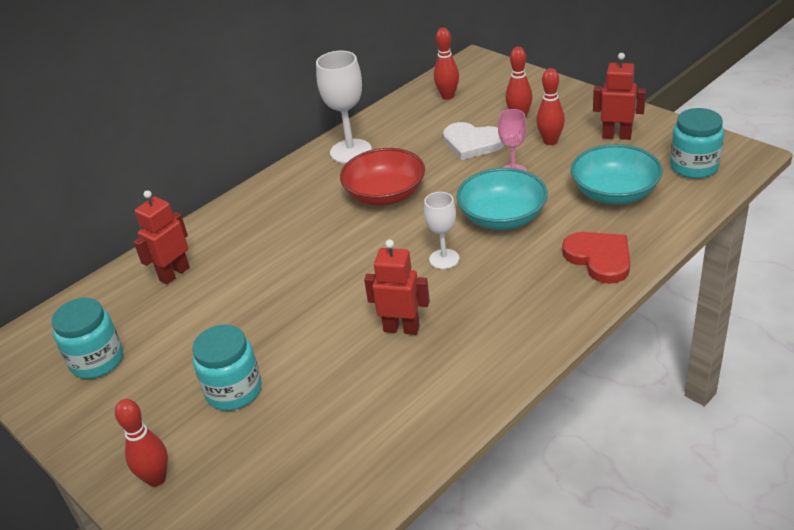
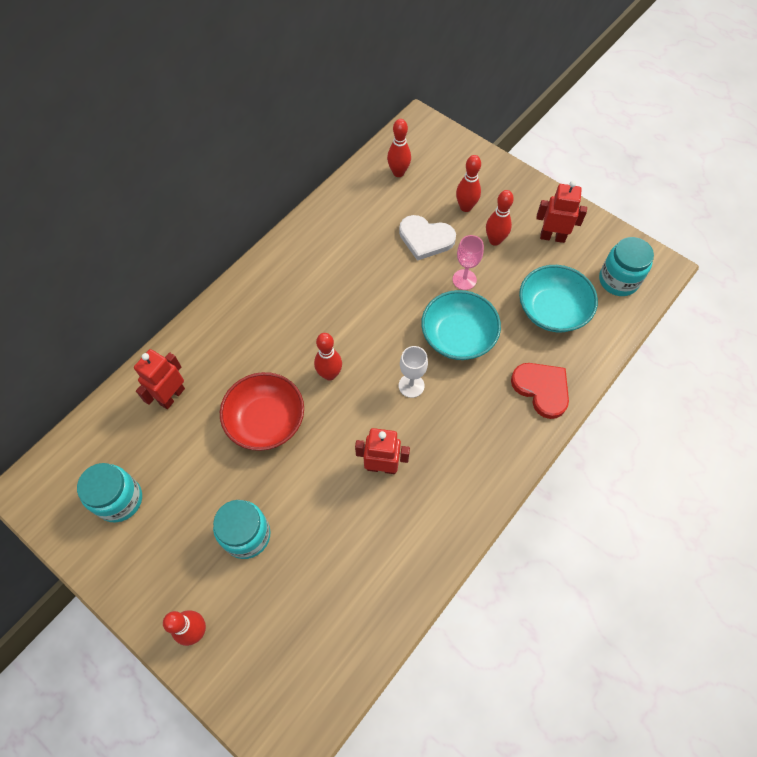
camera: 10 degrees left, 25 degrees up
(350, 151) = (315, 243): white goblet -> none
(351, 252) = (329, 374): none -> red bowling pin
(385, 195) = (352, 302): red bowl -> red bowl (266, 420)

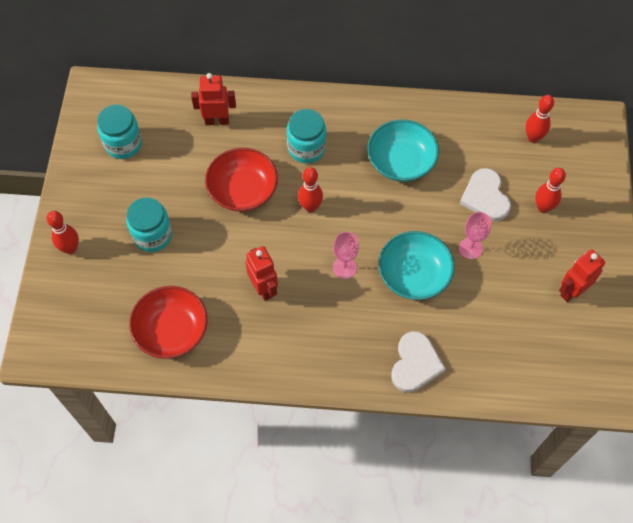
camera: 55 degrees right, 0 degrees up
(365, 581) = (171, 330): none -> red bowl
(411, 385) = (344, 267): white goblet -> pink goblet
(495, 240) = (528, 249): red bowling pin -> none
(542, 389) = (415, 364): red heart -> white heart
(552, 237) = (572, 291): red robot -> red robot turned 105 degrees counterclockwise
(552, 310) = (497, 331): turquoise bowl -> turquoise bowl (401, 161)
(618, 280) = (572, 368): turquoise jar -> turquoise jar (306, 148)

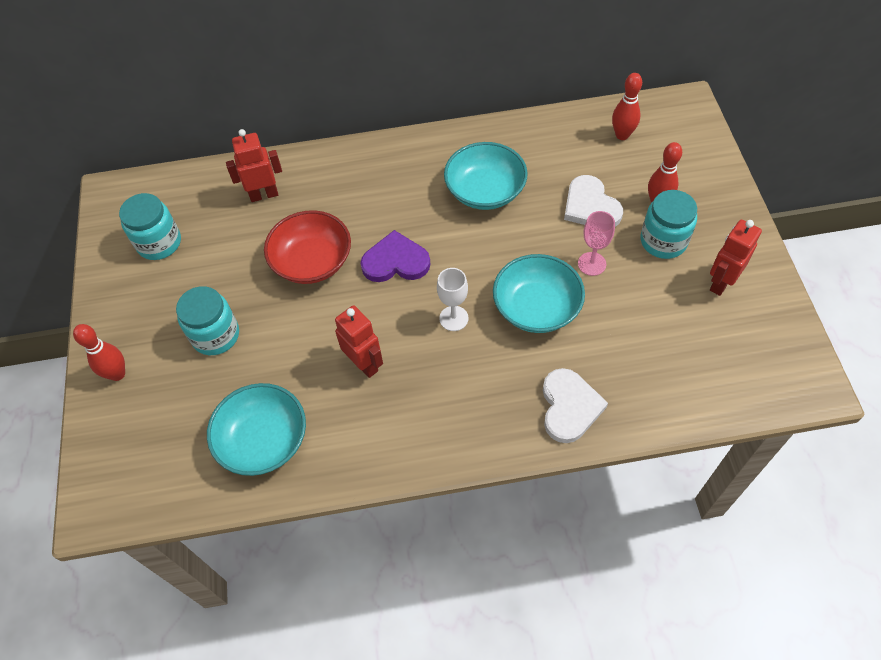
camera: 10 degrees left, 5 degrees down
(171, 330) = (263, 440): red bowl -> turquoise bowl
(306, 148) = (374, 200): turquoise jar -> turquoise jar (663, 241)
(310, 207) = (395, 261): red bowling pin -> purple heart
(344, 267) = (453, 318): pink goblet -> white goblet

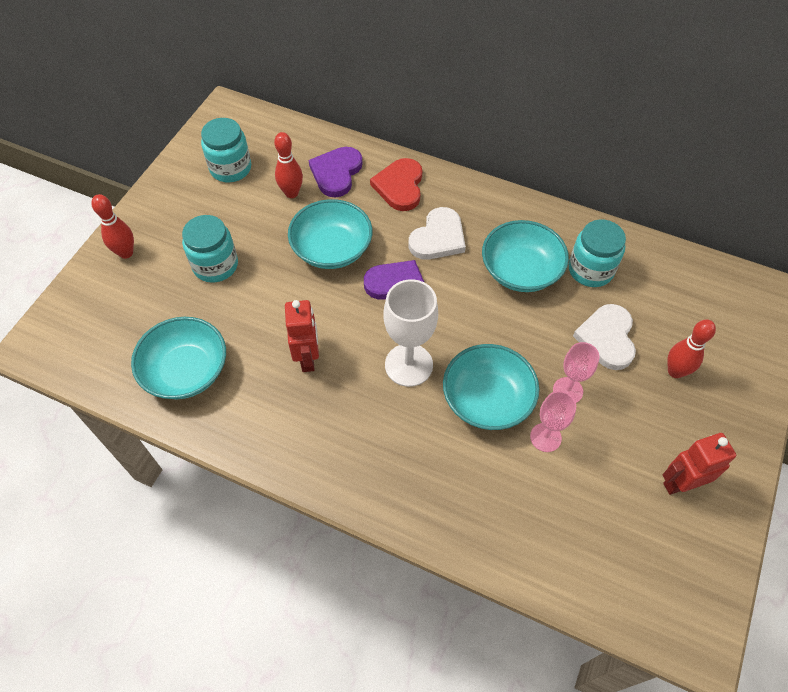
camera: 30 degrees right, 0 degrees up
(264, 195) = (336, 173): red robot -> purple heart
(312, 261) = (332, 249): red bowl -> turquoise bowl
(330, 176) = (400, 186): none -> red heart
(453, 318) = (408, 365): white goblet -> white goblet, size x1.63
(569, 407) = (448, 505): white heart -> white heart (438, 237)
(602, 309) = (545, 437): none -> pink goblet
(622, 135) = (688, 290): red bowling pin -> red bowling pin (291, 193)
(663, 241) = (653, 410): turquoise jar -> turquoise jar (590, 270)

